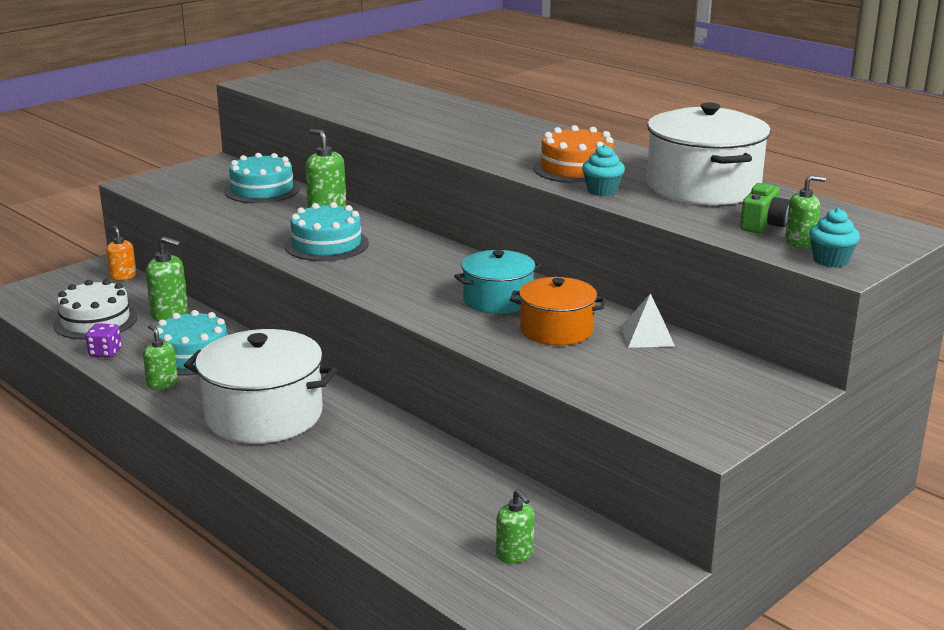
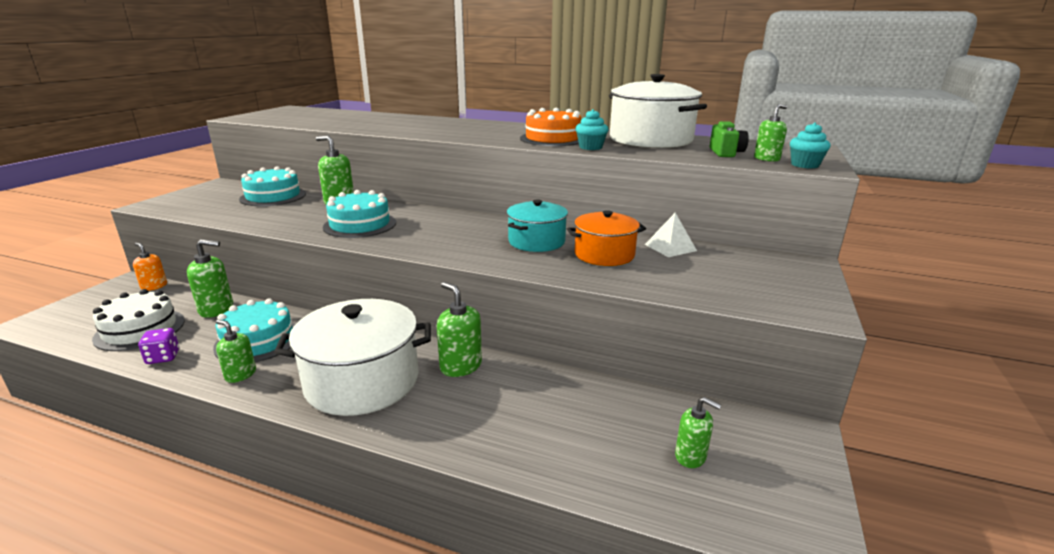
camera: 25 degrees left, 0 degrees up
(365, 423) = (460, 366): none -> green soap dispenser

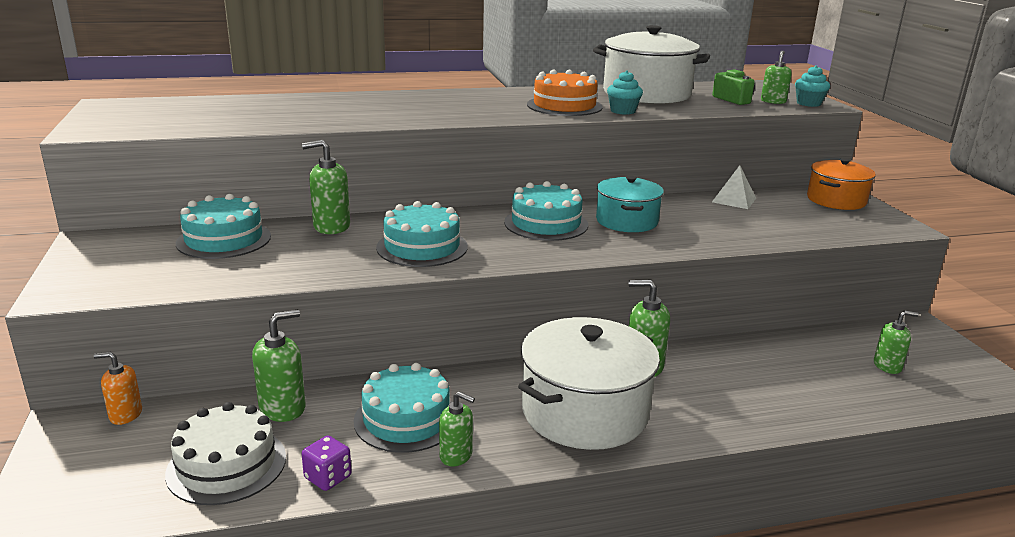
camera: 35 degrees left, 0 degrees up
(240, 374) = (456, 455): green soap dispenser -> green soap dispenser turned 150 degrees counterclockwise
(471, 229) = (546, 223): none -> turquoise cake
(604, 254) = (701, 219): orange pot -> orange pot (836, 200)

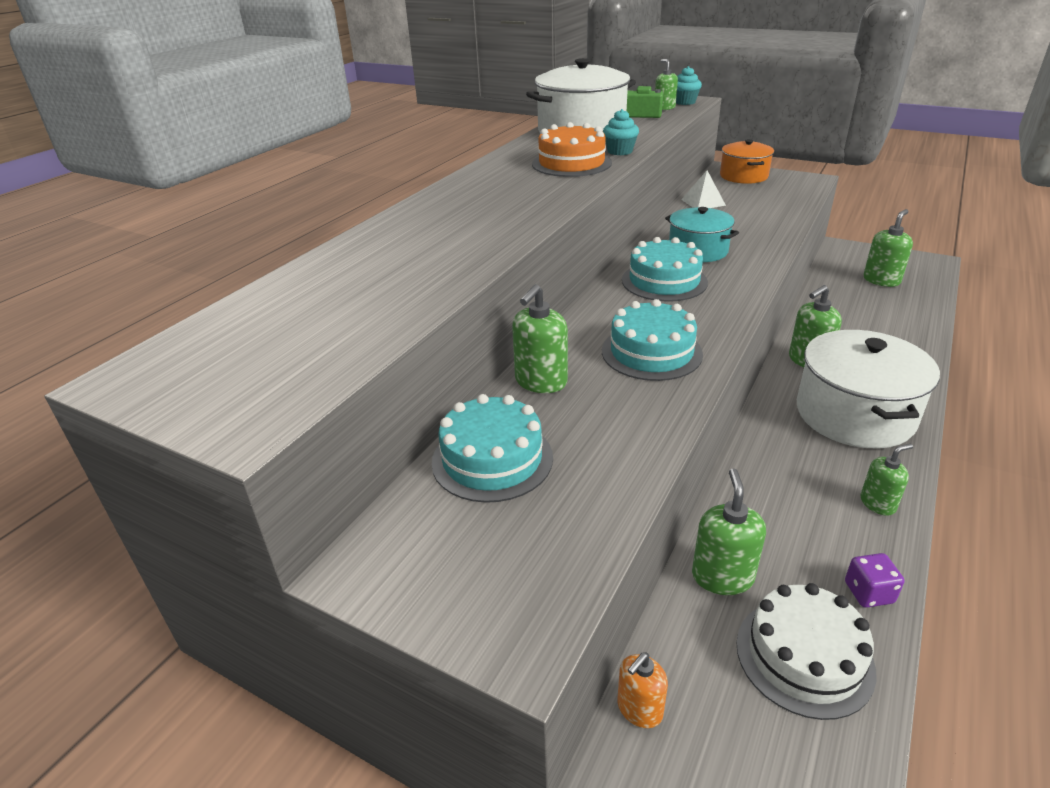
camera: 45 degrees left, 10 degrees up
(406, 419) = (800, 506): turquoise cake -> none
(887, 366) = (881, 280): green soap dispenser -> green soap dispenser, size x1.50

